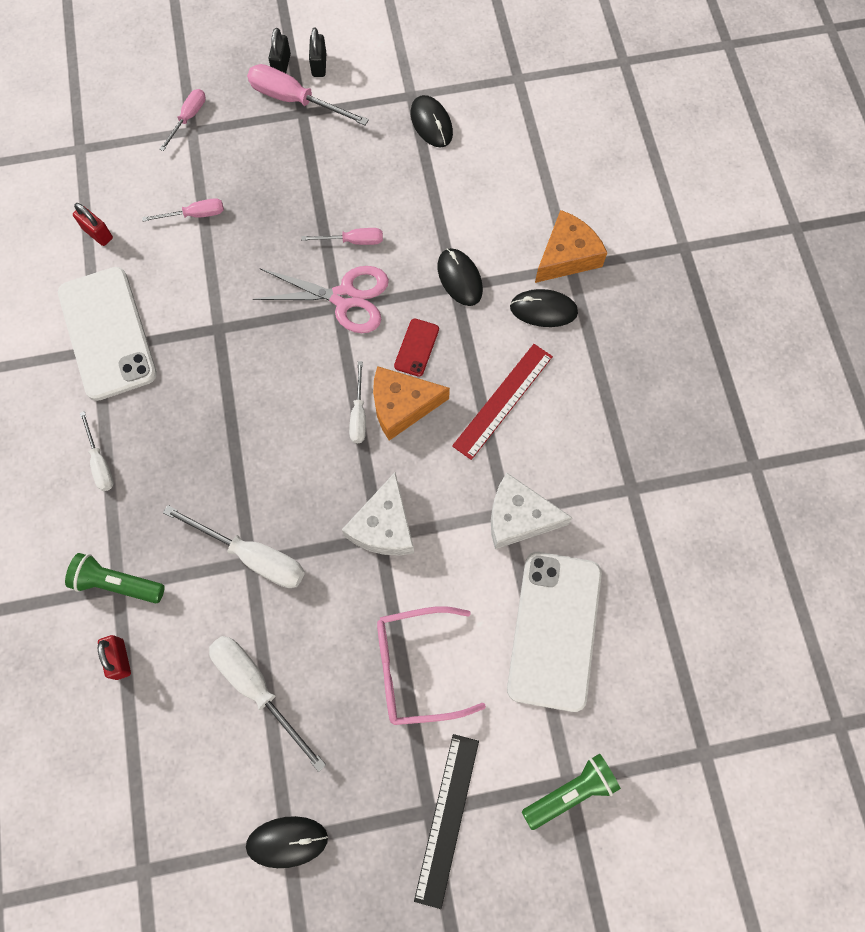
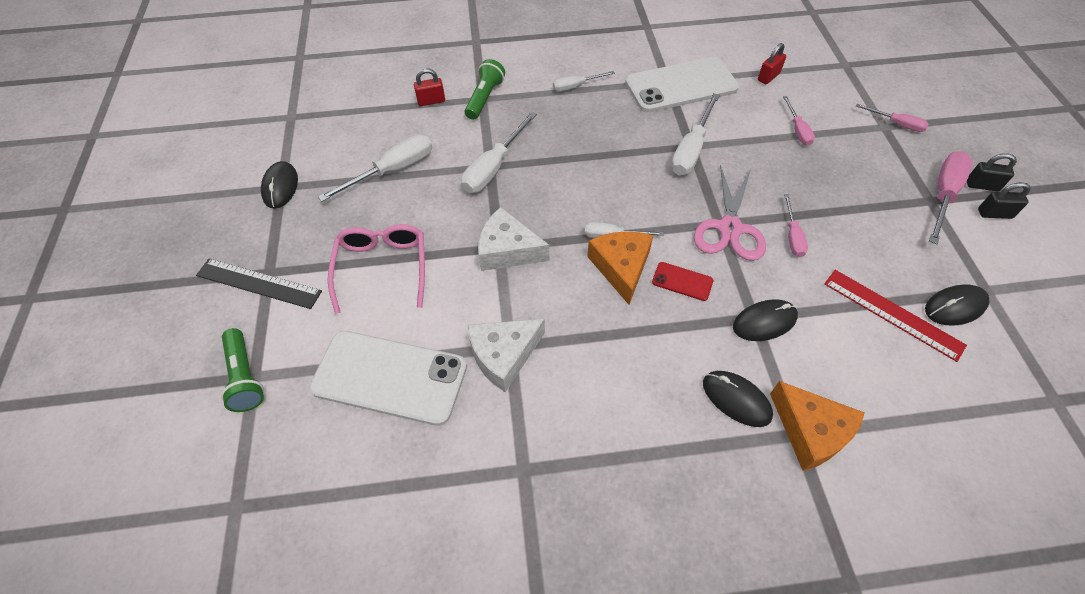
camera: 95 degrees right, 15 degrees down
(224, 328) = (691, 149): none -> white screwdriver
(503, 400) = (627, 351): red ruler -> red ruler (892, 313)
(518, 517) = (503, 356): white cheese -> white cheese turned 135 degrees counterclockwise
(543, 310) = (736, 399): black mouse -> black mouse turned 60 degrees counterclockwise

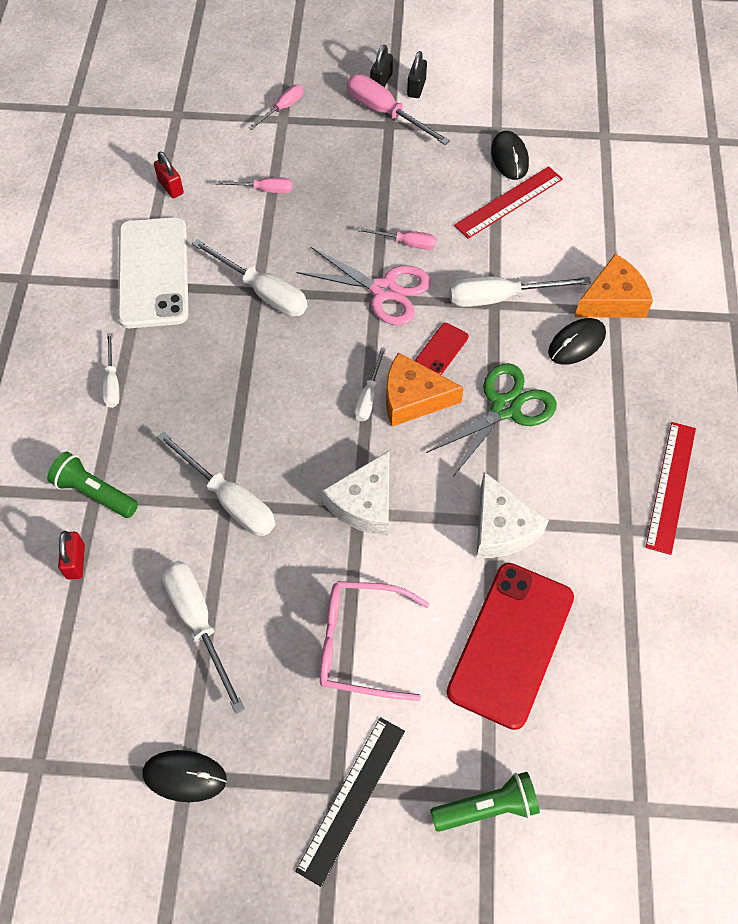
camera: 80 degrees left, 5 degrees up
(390, 377) = (511, 644): white phone -> red phone
(584, 515) = (671, 486): none -> red ruler
(634, 342) = (505, 408): none -> green scissors
(764, 322) = (500, 297): black mouse -> white screwdriver

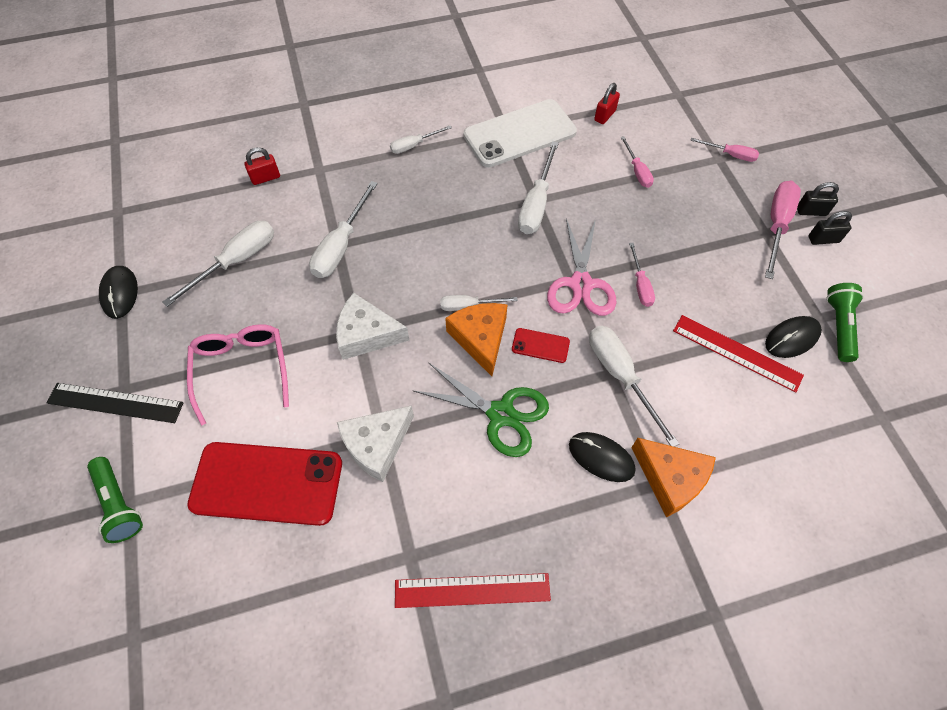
camera: 70 degrees right, 0 degrees up
(94, 493) = (321, 168): green flashlight -> green flashlight (838, 326)

